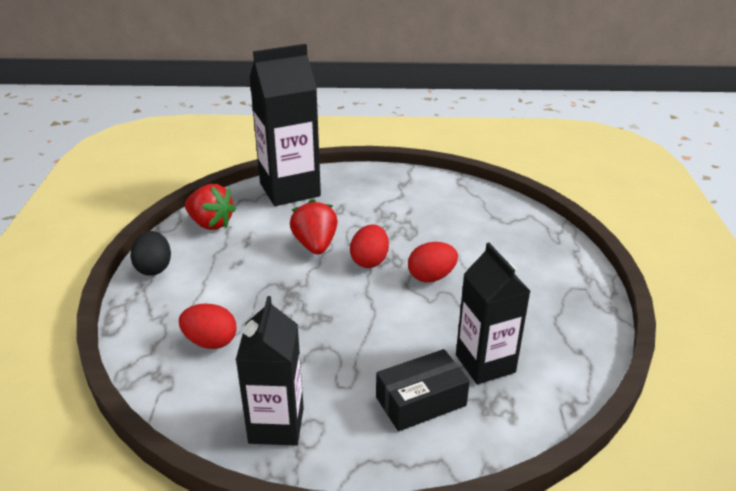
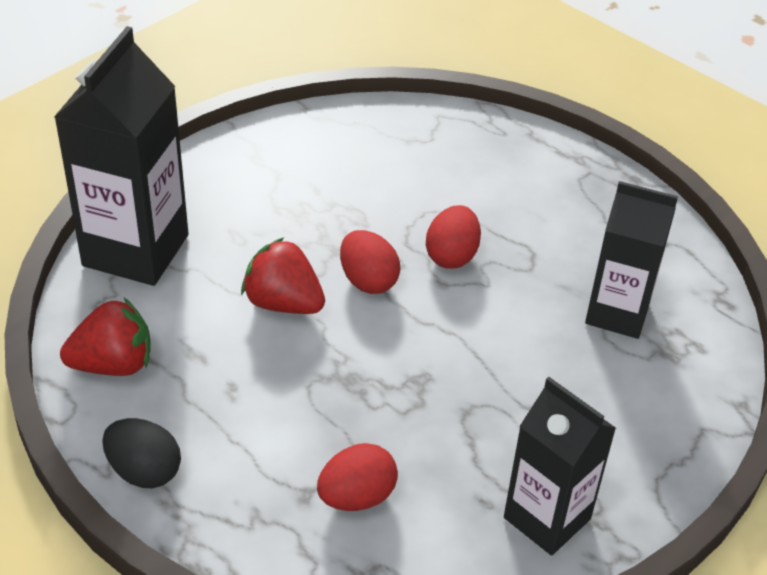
camera: 50 degrees left, 10 degrees up
(421, 401) = (620, 391): black box -> none

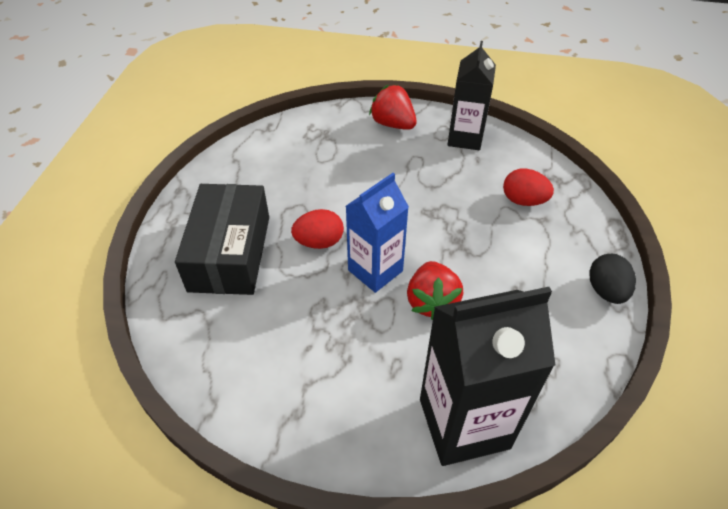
camera: 120 degrees left, 5 degrees up
(113, 364) = (563, 359): red strawberry -> red strawberry (393, 124)
(368, 281) = (375, 270): red egg -> blue carton
(492, 183) = (230, 253): none -> black box
(617, 313) = (310, 159): black carton -> none

